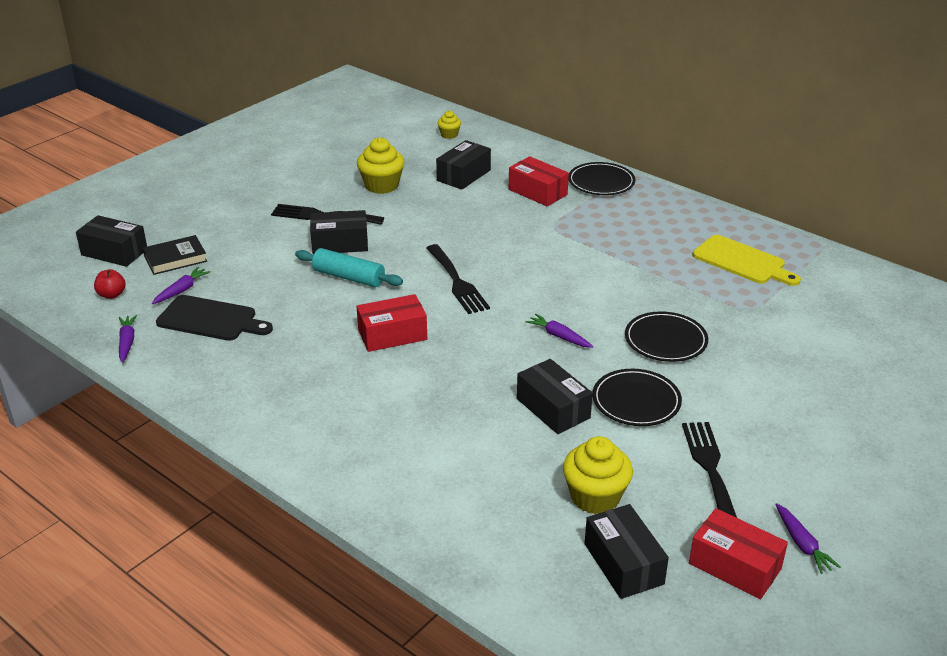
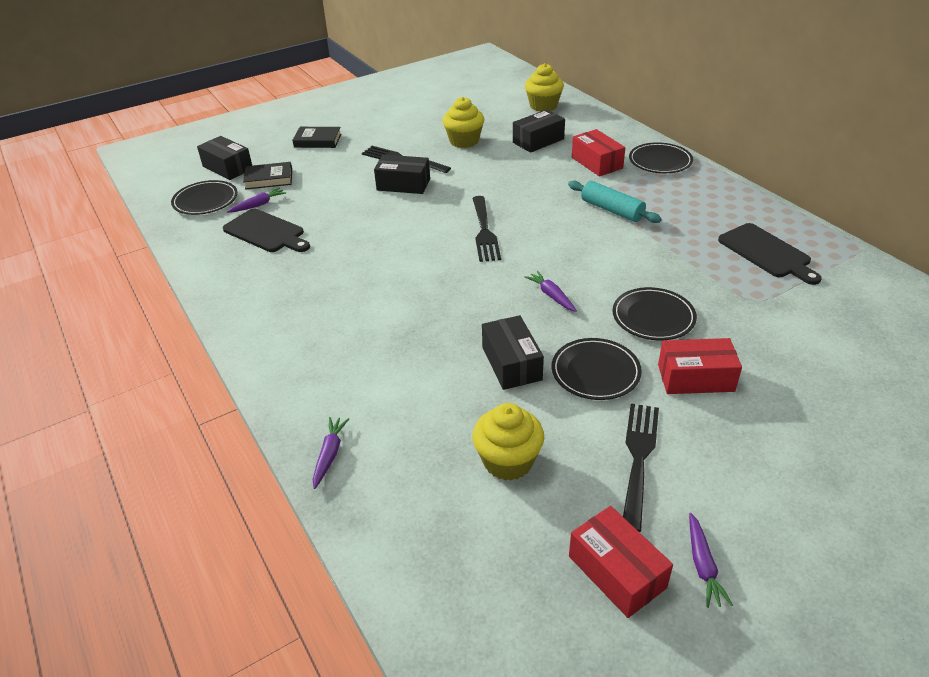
camera: 20 degrees right, 5 degrees up
(112, 295) = (205, 201): red apple -> black plate
(127, 342) = (193, 240): purple carrot -> purple carrot (330, 454)
(208, 206) = (317, 141): none -> black book
(349, 277) = (395, 214): turquoise rolling pin -> turquoise rolling pin (612, 210)
(392, 335) = (404, 269): red box -> red box (695, 378)
(449, 135) = (543, 106): yellow cupcake -> yellow cupcake, size x1.84
(623, 564) = (502, 539): black box -> none
(742, 261) = (766, 253): yellow cutting board -> black cutting board

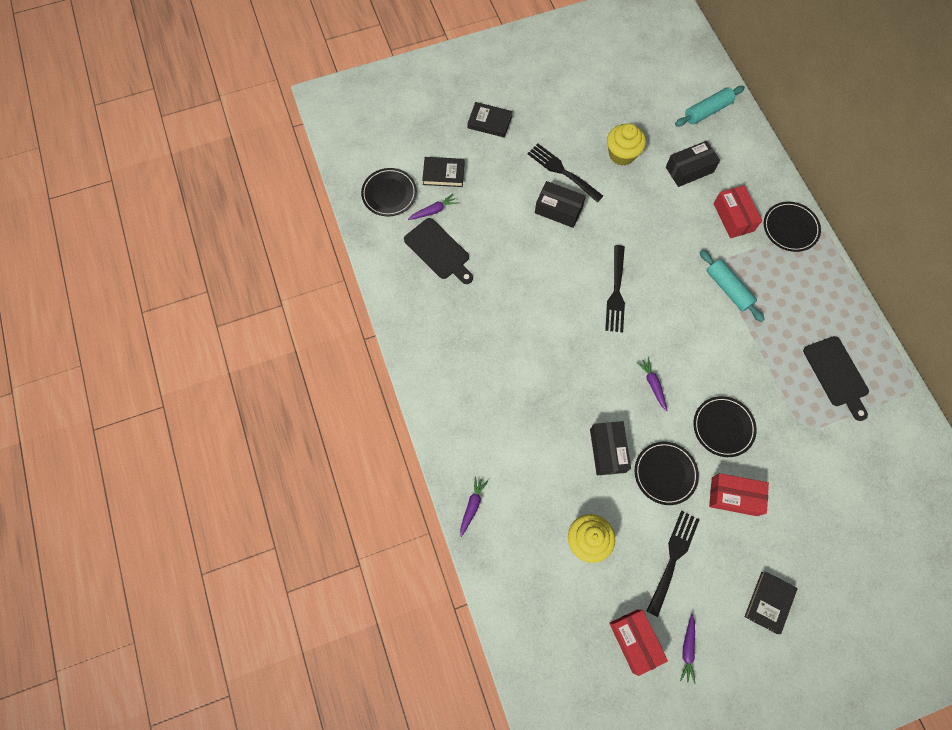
camera: 10 degrees right, 30 degrees up
(228, 167) = (408, 147): black box -> none
(543, 106) = (707, 111): yellow cupcake -> turquoise rolling pin
(797, 481) = (769, 602): none -> black book

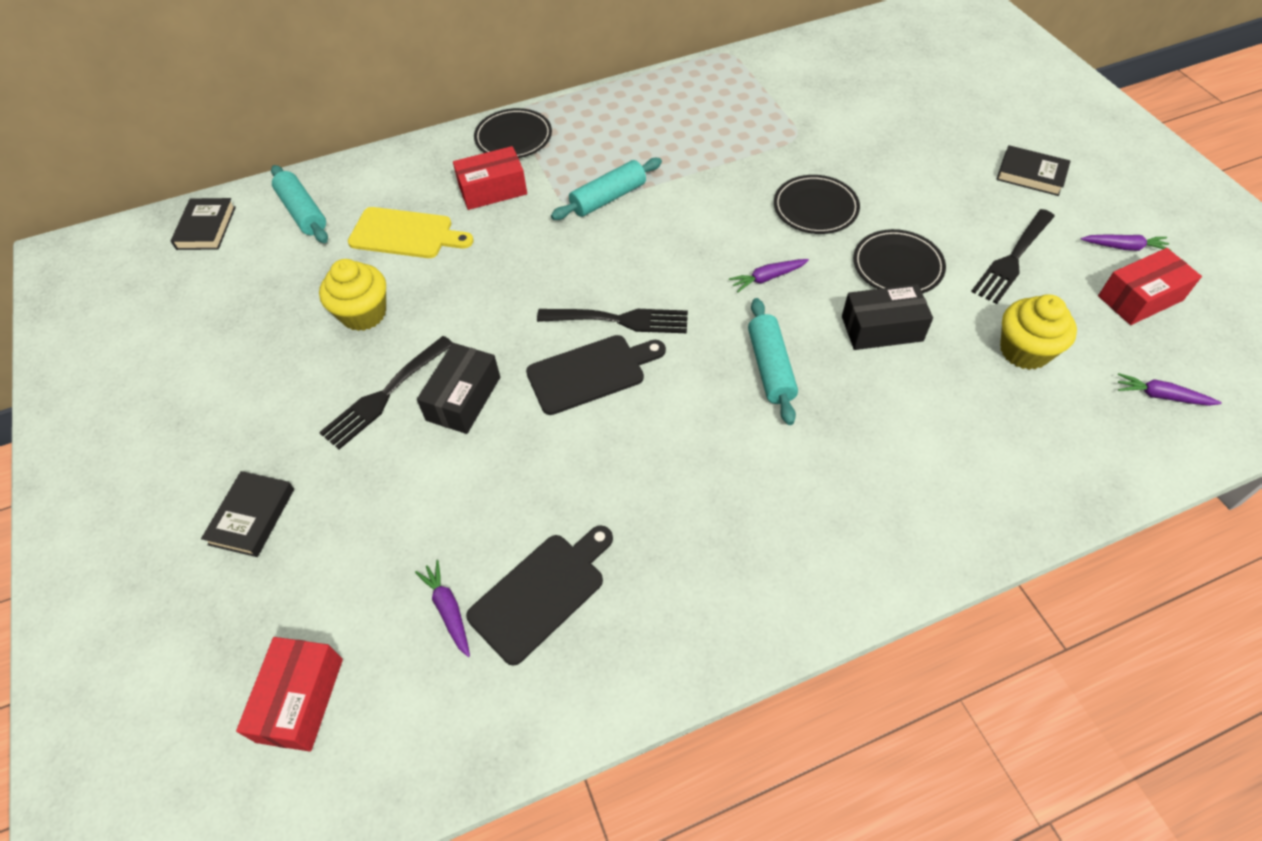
camera: 90 degrees left, 15 degrees down
(389, 194) = (397, 708): black plate -> none
(443, 174) = (361, 596): black book -> black book (206, 228)
(472, 506) = (1027, 505): purple carrot -> purple carrot (1161, 396)
(576, 376) = (770, 367): none -> turquoise rolling pin
(673, 558) = (1012, 259): black fork -> black fork turned 75 degrees counterclockwise
(689, 169) = (406, 234): black box -> yellow cutting board
(734, 496) = (908, 200): red box -> red box (300, 700)
(836, 374) = (722, 108): black cutting board -> black cutting board (591, 373)

